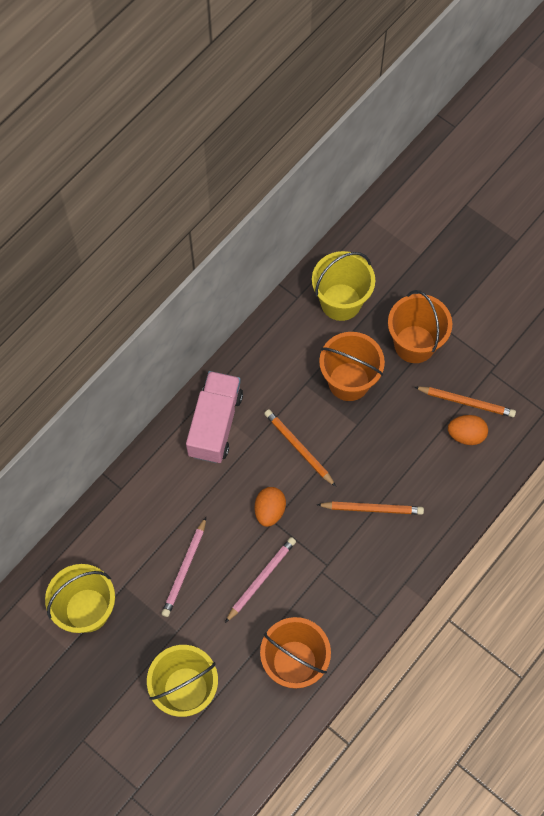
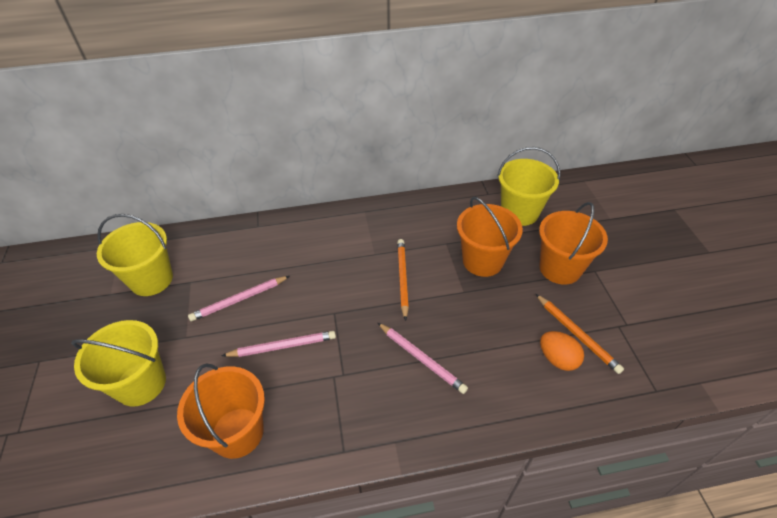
camera: 40 degrees right, 20 degrees down
(215, 424) = (358, 229): pink truck -> none
(269, 511) = (339, 304): orange egg -> none
(372, 508) = (421, 359): orange pencil -> pink pencil

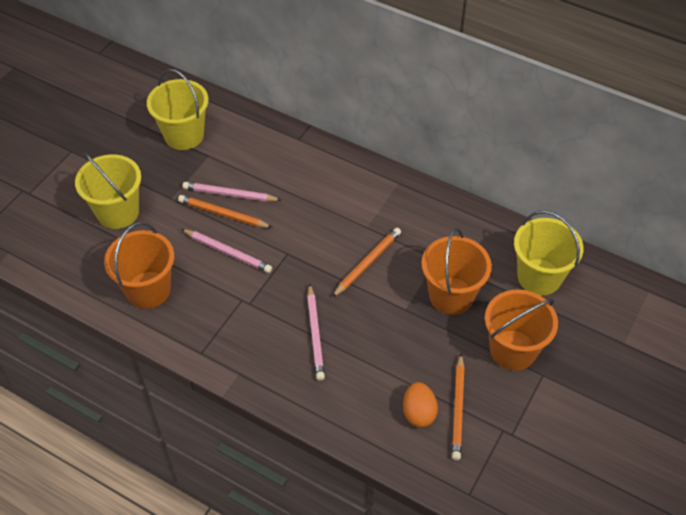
camera: 40 degrees right, 5 degrees up
(248, 319) = (223, 214): none -> orange pencil

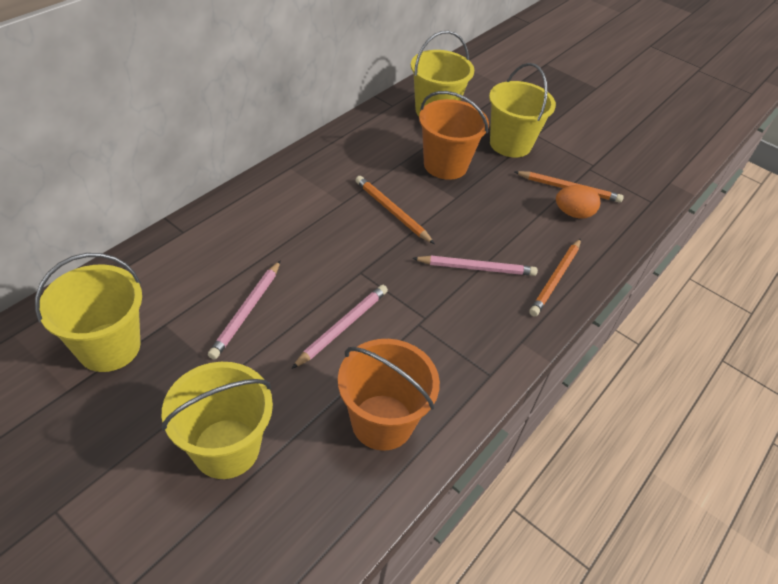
camera: 85 degrees left, 5 degrees down
(223, 214) = (278, 323): orange pencil -> orange pencil (555, 279)
(513, 350) = (510, 144): orange bucket -> yellow bucket

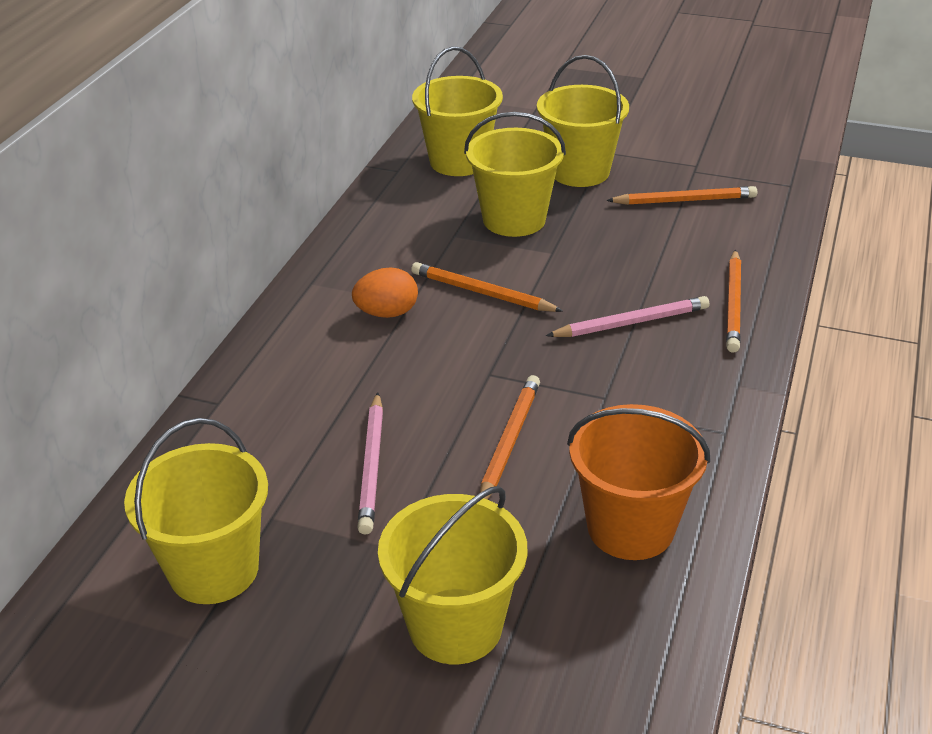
camera: 15 degrees left, 10 degrees down
(342, 327) = (509, 441): pink pencil -> orange pencil
(445, 165) = (514, 219): orange bucket -> yellow bucket
(573, 213) = (707, 226): orange egg -> orange egg (387, 313)

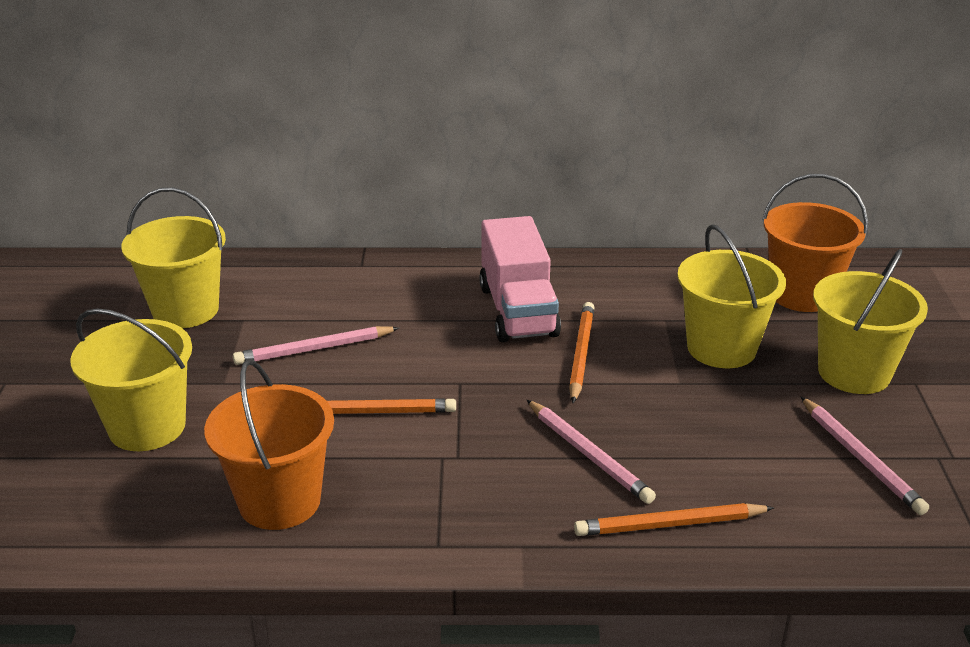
camera: 70 degrees right, 5 degrees down
(387, 313) = (518, 311): orange egg -> pink truck
(459, 161) = (802, 294): yellow bucket -> orange bucket
(684, 200) = (861, 458): orange pencil -> pink pencil

